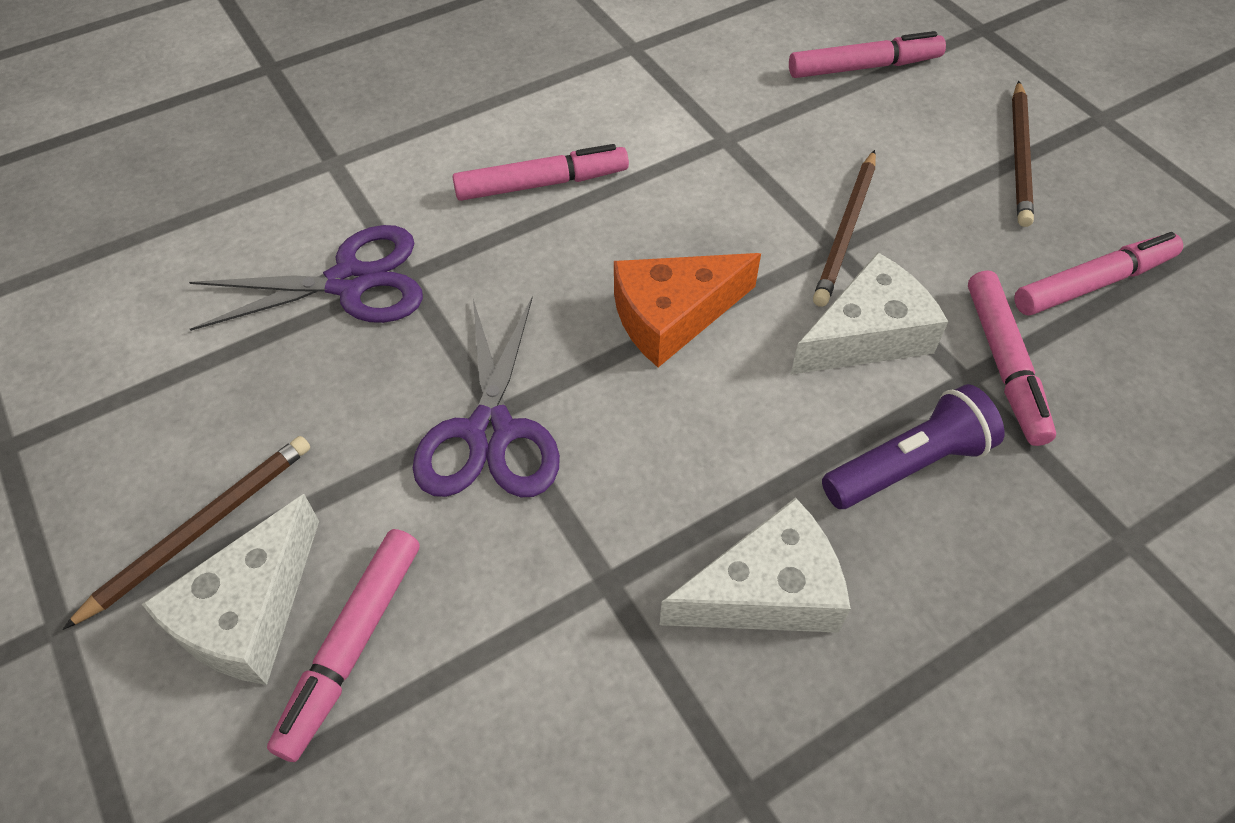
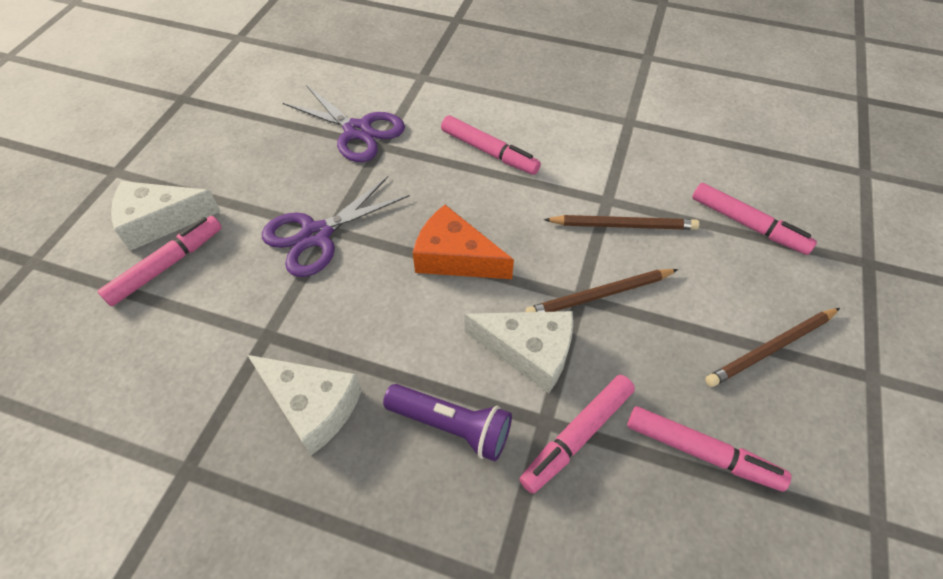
camera: 50 degrees right, 0 degrees up
(201, 529) = (188, 178): brown pencil -> brown pencil (623, 225)
(352, 646) = (167, 265): pink marker -> pink marker turned 150 degrees clockwise

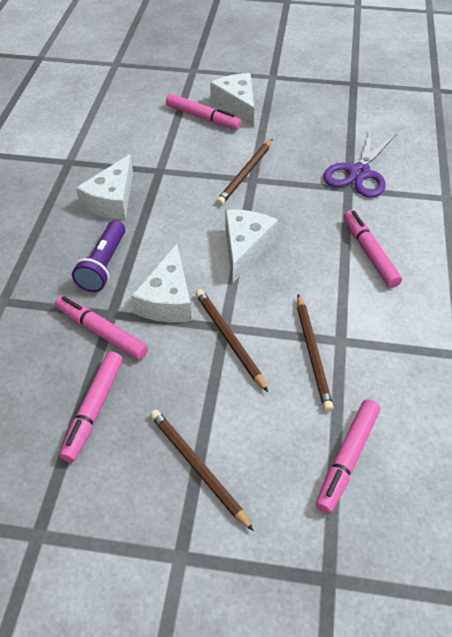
camera: 80 degrees right, 5 degrees down
(316, 235) = (246, 174): purple scissors -> brown pencil
(455, 257) = (245, 247): orange cheese -> white cheese
(489, 151) = (369, 253): pink marker -> pink marker turned 135 degrees clockwise

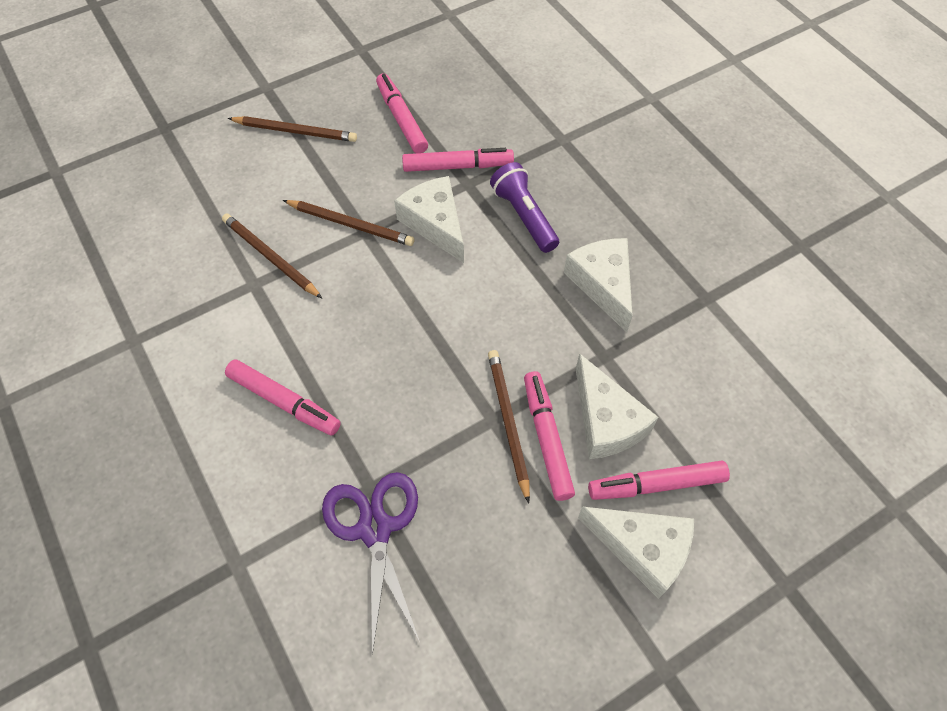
camera: 140 degrees right, 10 degrees up
(245, 247) = (417, 320): white cheese -> white cheese (606, 420)
(347, 459) = (191, 197): pink marker -> pink marker (546, 438)

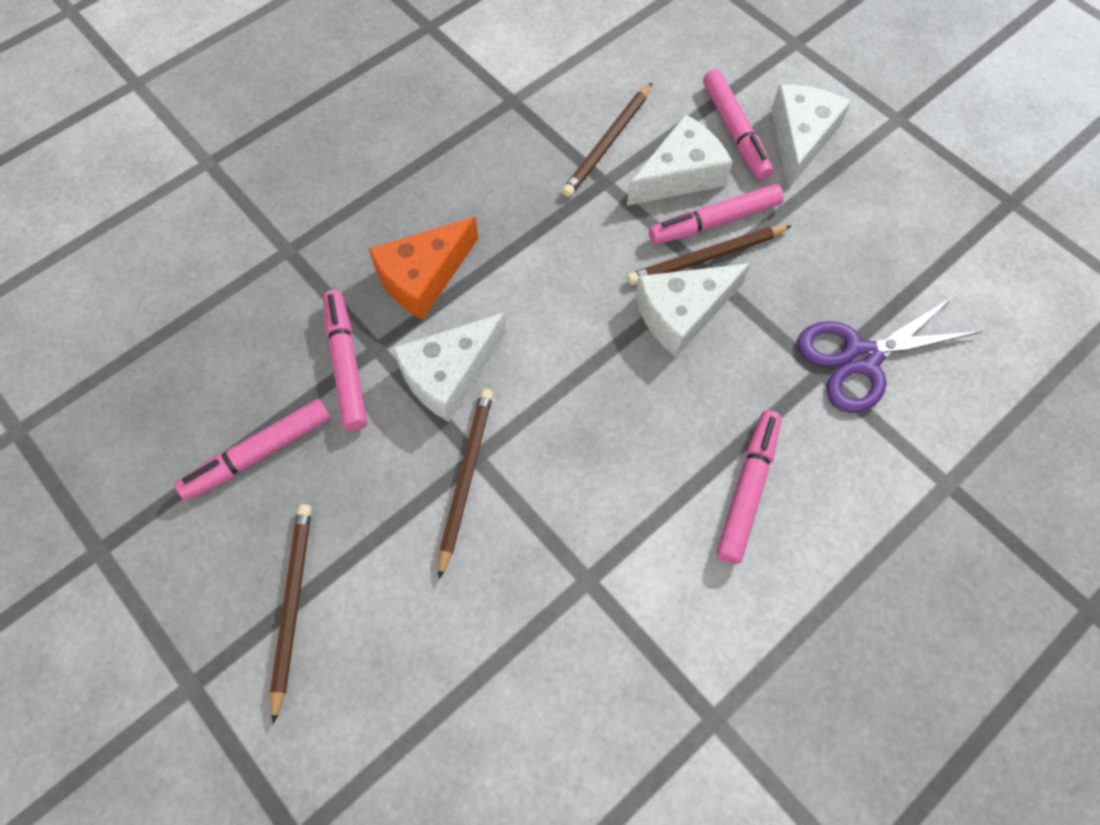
camera: 100 degrees left, 5 degrees up
(270, 257) = (539, 571): brown pencil -> brown pencil (608, 143)
(524, 216) = (423, 277): purple flashlight -> orange cheese
(602, 284) = (512, 190): white cheese -> white cheese (682, 313)

